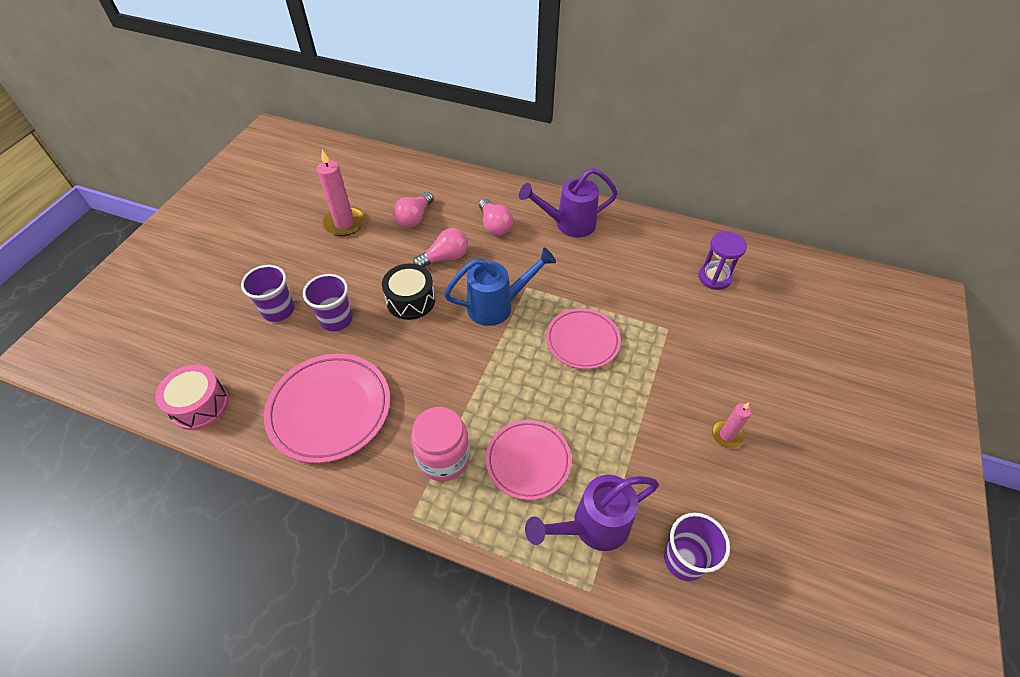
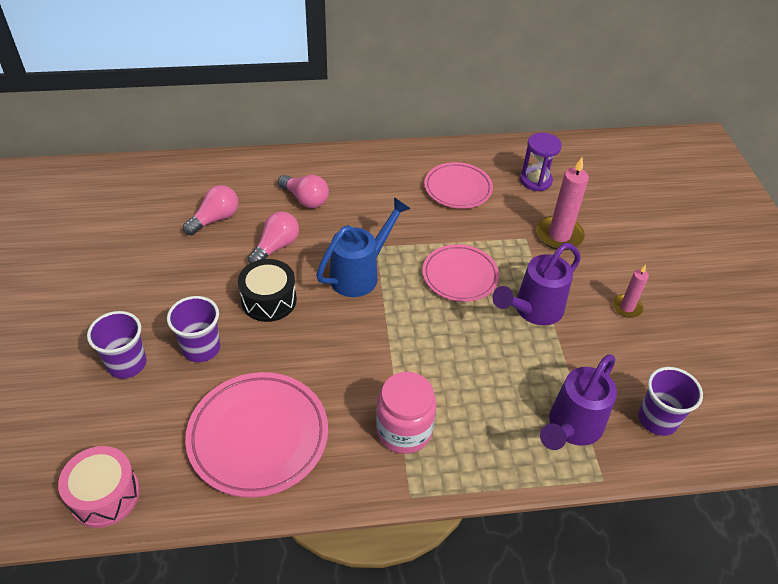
camera: 30 degrees left, 5 degrees down
(344, 223) = (139, 249): pink candle -> pink candle (559, 235)
(414, 218) = (215, 219): pink light bulb -> pink light bulb turned 135 degrees counterclockwise
(528, 461) = (482, 399): pink plate -> pink plate (458, 189)
(568, 224) = (377, 175): purple watering can -> purple watering can (532, 311)

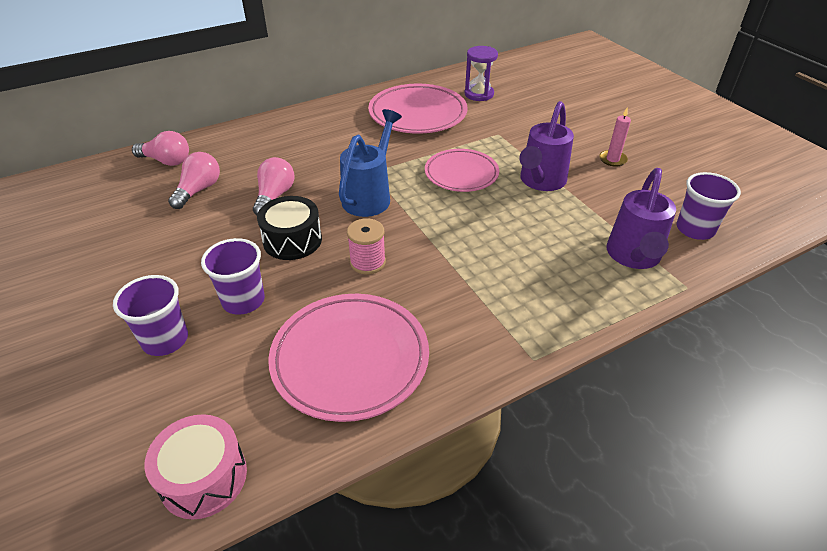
camera: 20 degrees left, 5 degrees down
(305, 199) = (282, 153): pink light bulb -> pink light bulb (166, 161)
(321, 346) = (367, 262): none -> pink spool
(404, 430) = (491, 306): pink jar -> none
(458, 189) = (417, 114): pink plate -> pink plate, size x1.52
(559, 235) = (524, 125): pink candle -> none

